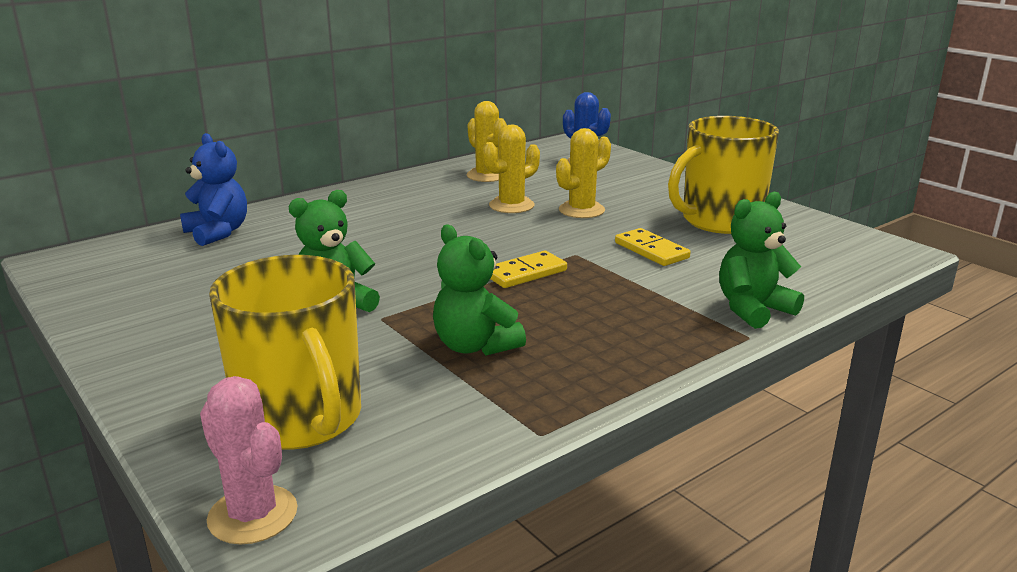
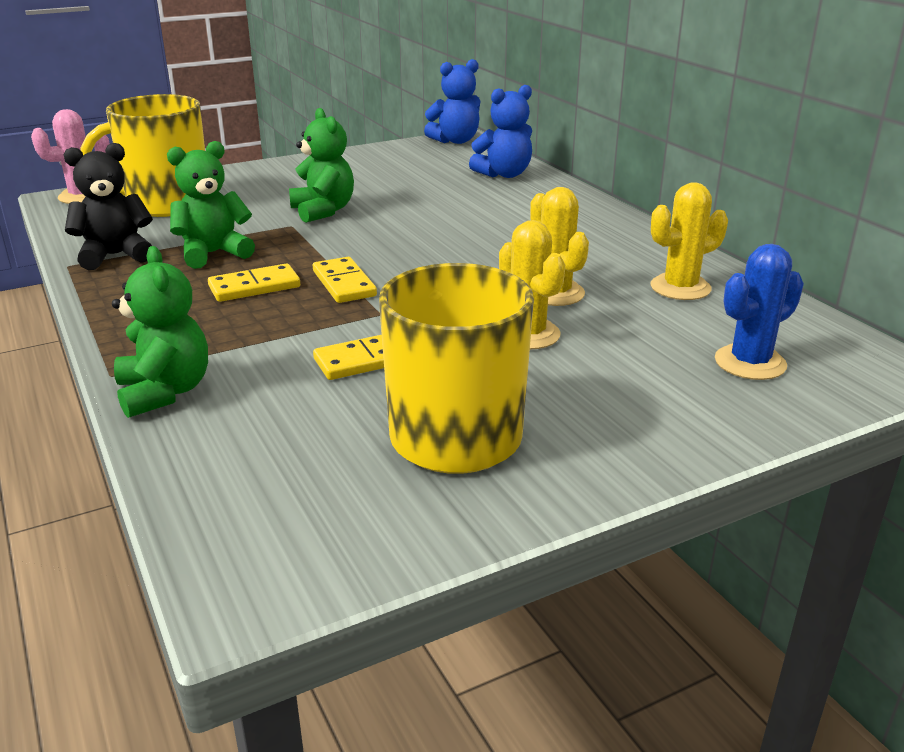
camera: 100 degrees right, 5 degrees up
(67, 263) = (455, 141): none -> blue teddy bear
(499, 407) = (115, 255): none -> black teddy bear
(549, 309) = (254, 287): none -> yellow domino

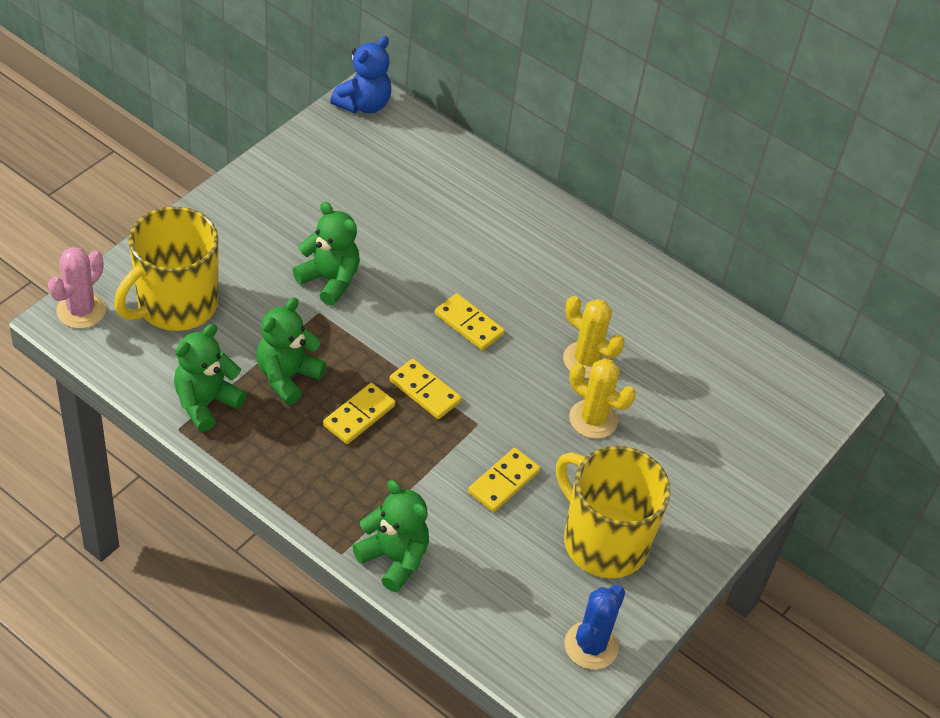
camera: 30 degrees left, 20 degrees up
(115, 255) = (206, 402): black teddy bear -> green teddy bear
(437, 252) = (468, 324): none -> yellow domino
(504, 174) = (448, 168): blue teddy bear -> none
(680, 288) = (670, 327): yellow cactus -> none
(750, 363) = (746, 410): blue cactus -> blue cactus (591, 645)

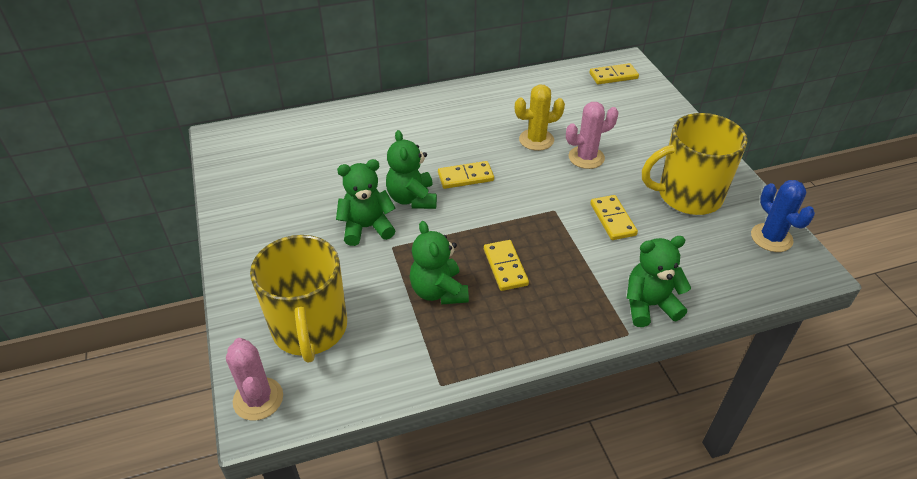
camera: 50 degrees left, 5 degrees down
(206, 402) = (427, 354): green teddy bear -> green teddy bear (412, 198)
(363, 104) = (224, 141): blue teddy bear -> none
(425, 391) = (508, 223): yellow domino -> yellow domino (613, 76)
(593, 419) = (586, 157): yellow cactus -> pink cactus

